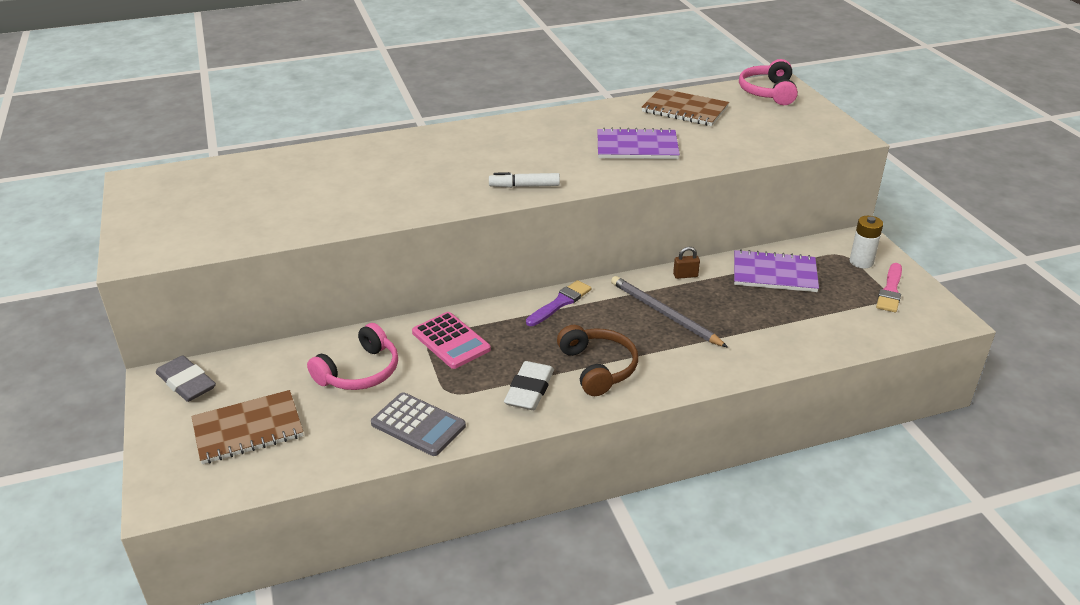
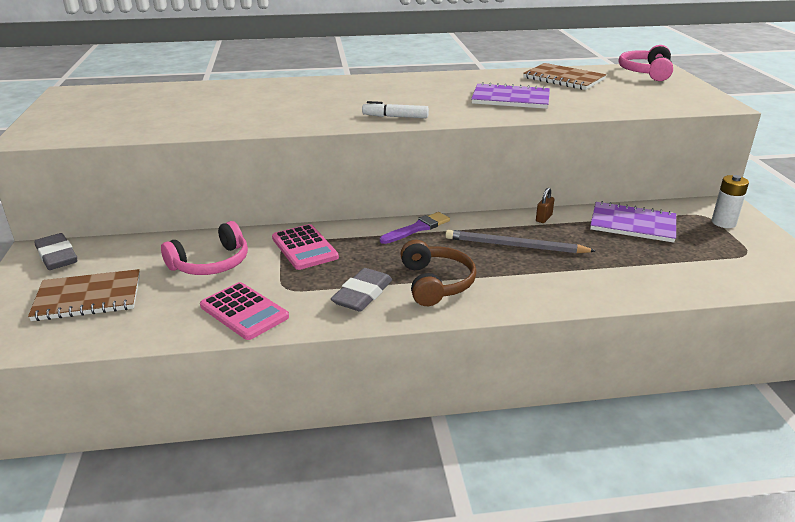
camera: 10 degrees right, 5 degrees down
(418, 425) = (244, 312): grey calculator -> pink calculator
(529, 390) = (362, 294): white eraser -> grey eraser
(664, 314) = (515, 246): grey pencil -> grey pencil turned 45 degrees counterclockwise
(685, 275) = (543, 218): brown padlock -> brown padlock turned 60 degrees counterclockwise
(890, 290) = (752, 248): pink brush -> none

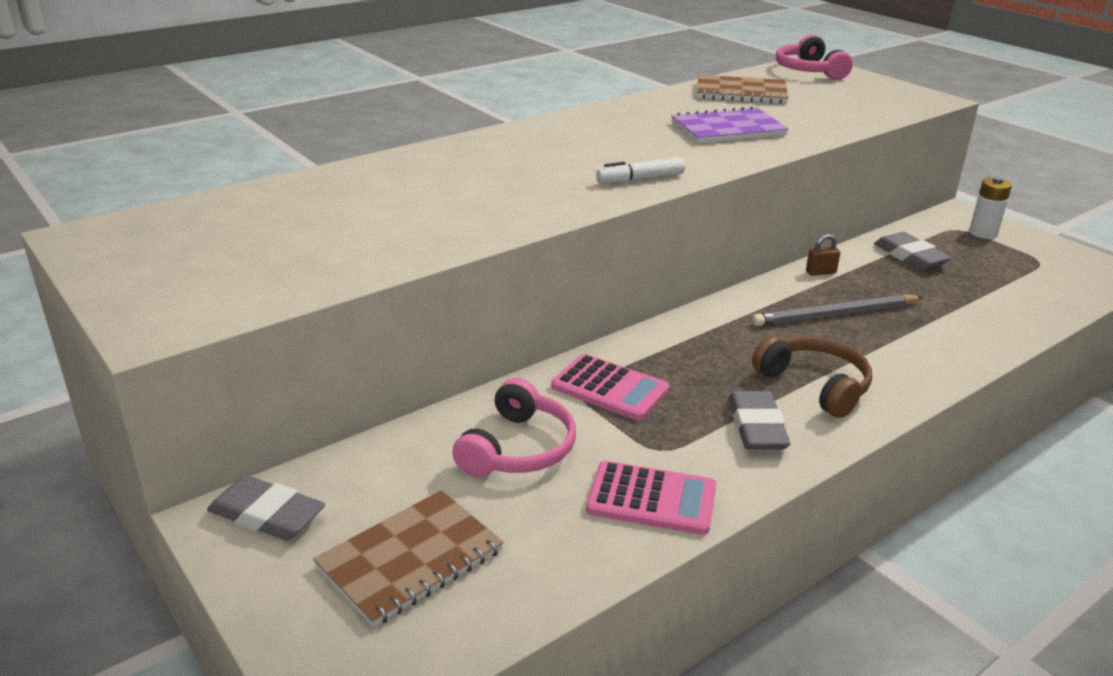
camera: 30 degrees left, 0 degrees up
(417, 228) = (707, 323): purple brush -> none
(543, 218) = (820, 272): brown padlock -> brown padlock turned 75 degrees clockwise
(632, 224) = (910, 256): purple notebook -> grey eraser

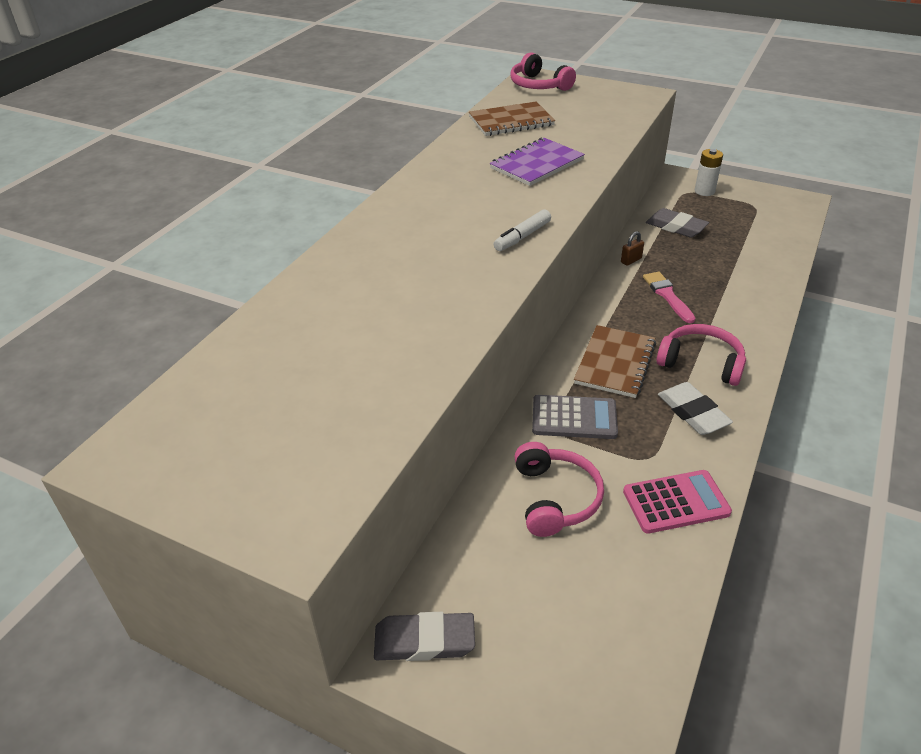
camera: 25 degrees left, 10 degrees up
(410, 559) = (562, 628): brown notebook -> brown notebook (615, 363)
(610, 388) = (574, 418): pink calculator -> grey calculator
(757, 426) = (692, 412): grey eraser -> white eraser
(815, 385) = (701, 363): brown headphones -> pink headphones
(835, 314) = (667, 296): grey pencil -> pink brush

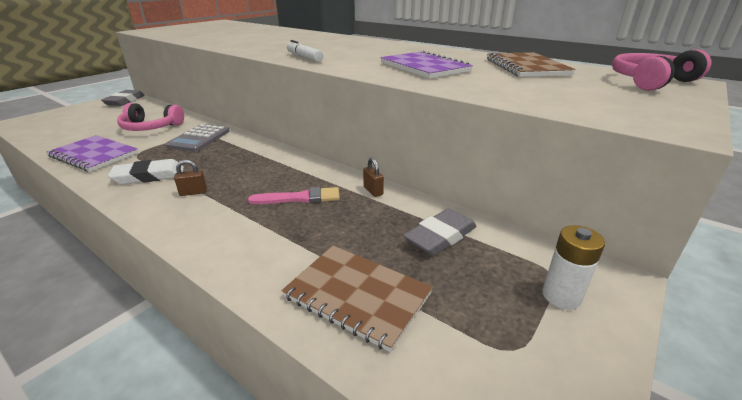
camera: 100 degrees right, 10 degrees down
(615, 363) = (234, 158): brown notebook -> brown notebook (357, 295)
(676, 502) = (94, 155): pink calculator -> purple notebook
(701, 363) = (193, 192): pink headphones -> brown padlock

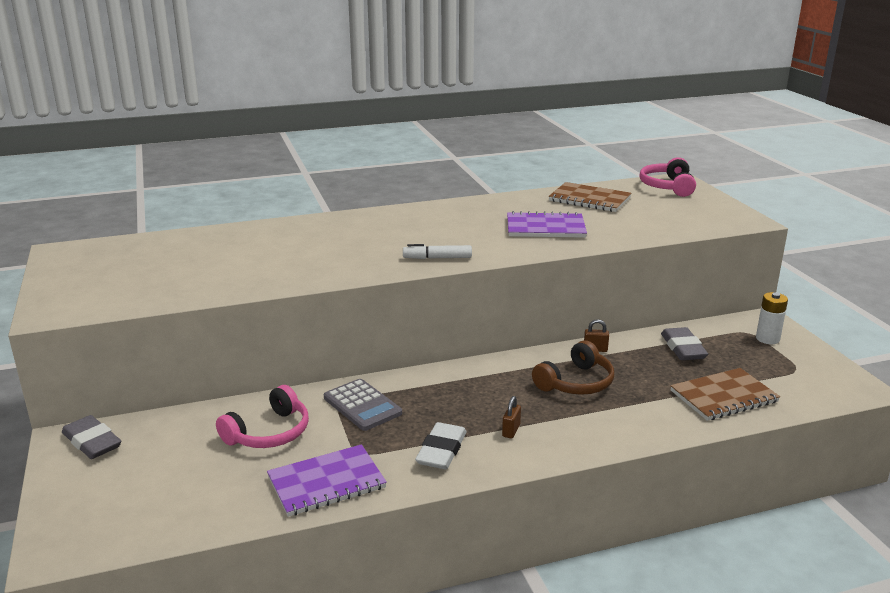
camera: 55 degrees left, 5 degrees down
(300, 198) = (576, 383): pink brush -> brown headphones

